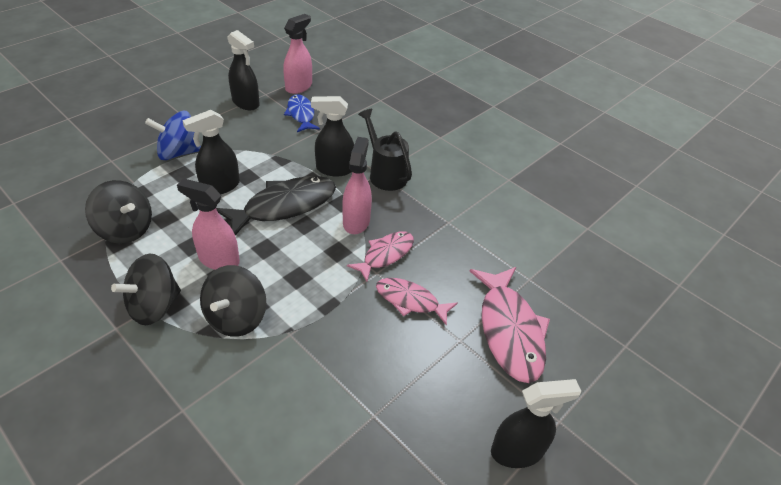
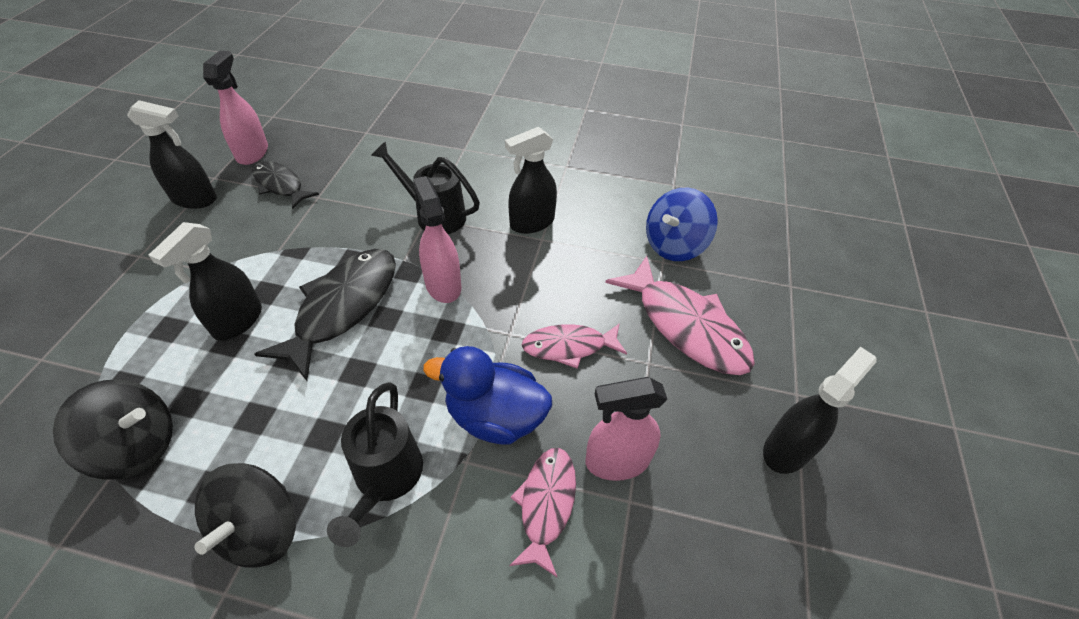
camera: 30 degrees left, 5 degrees up
(178, 153) = (142, 303): blue spinning top -> blue spinning top (674, 245)
(218, 260) = (306, 418): pink spray bottle -> pink spray bottle (616, 461)
(236, 317) = (385, 479): black spinning top -> black watering can
(301, 114) = (280, 185): blue fish -> black fish
(327, 318) = (495, 417): none -> blue duck
(334, 169) = (371, 235): black spray bottle -> black spray bottle (531, 223)
(385, 255) = (504, 308): pink fish -> pink fish (546, 504)

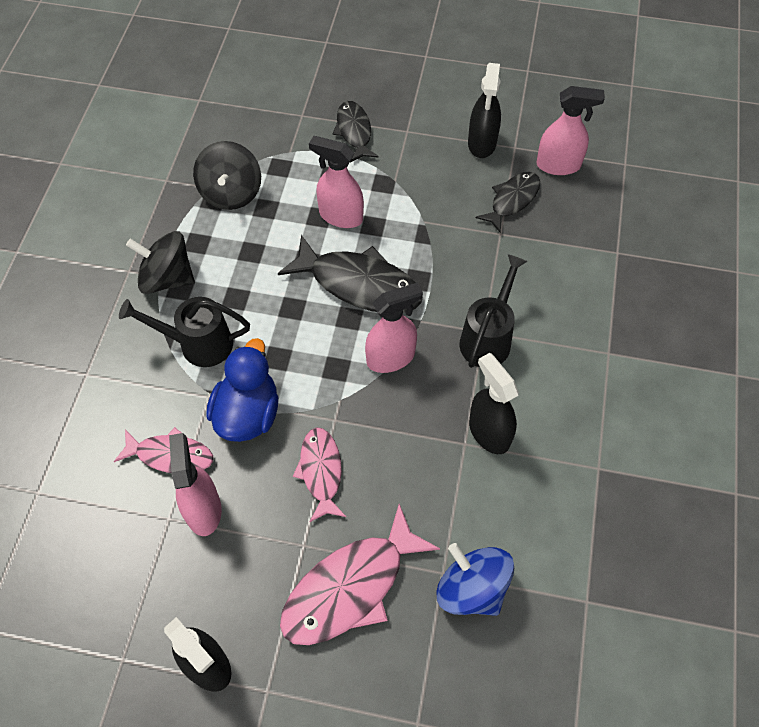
camera: 90 degrees right, 10 degrees up
(108, 304) = (354, 131): none -> black fish
(237, 321) = (340, 216): black spray bottle -> pink spray bottle

